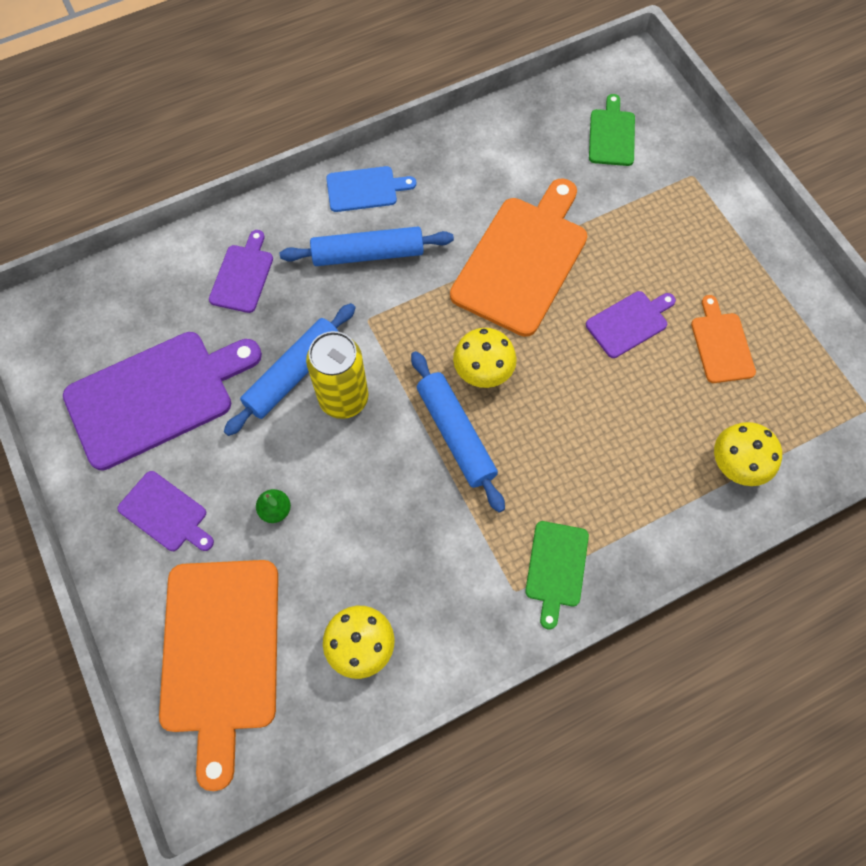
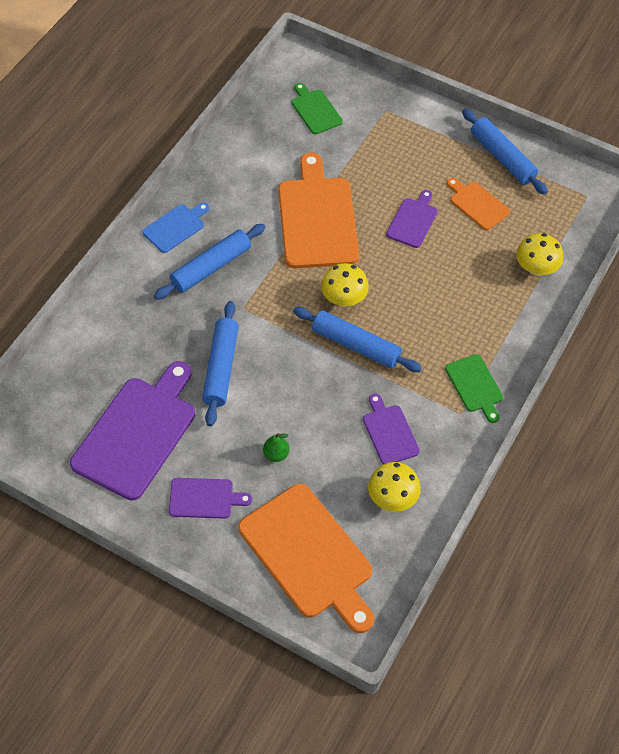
camera: 35 degrees left, 10 degrees down
(242, 275) = (134, 326): purple cutting board -> purple cutting board (389, 432)
(343, 398) = (267, 364): yellow can -> none
(793, 303) = (502, 157): none -> blue rolling pin

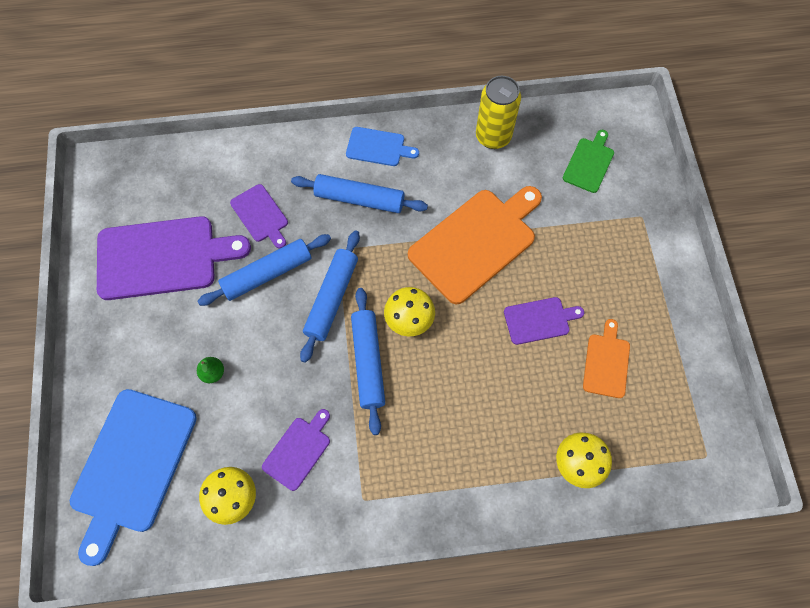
camera: 55 degrees right, 10 degrees up
(204, 498) = (135, 347): purple cutting board -> purple cutting board (261, 215)
(237, 151) = (493, 136): none -> yellow can
(309, 555) = (132, 466): orange cutting board -> blue cutting board
(475, 386) = (401, 493): green cutting board -> none
(502, 157) = (680, 349): blue rolling pin -> blue rolling pin (331, 298)

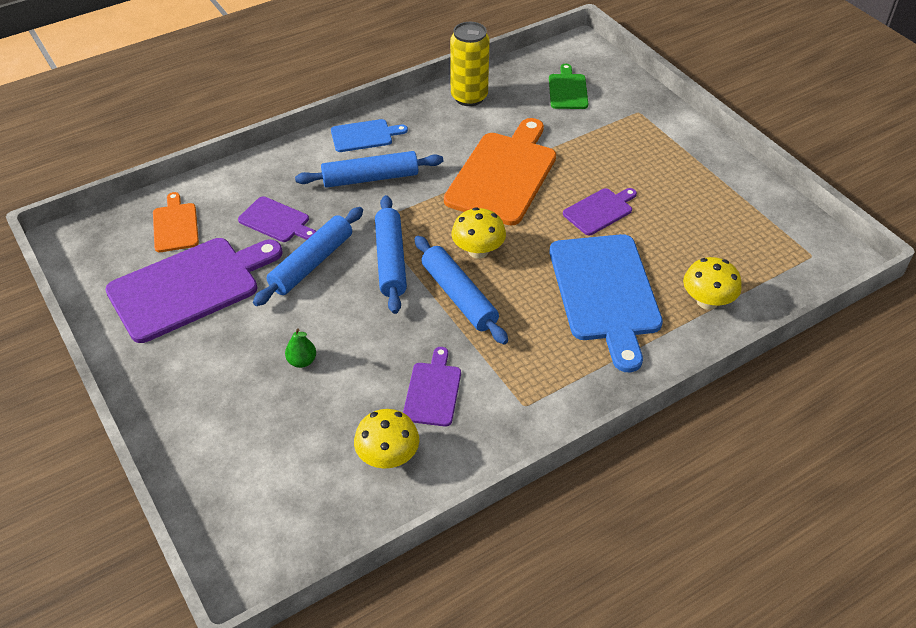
camera: 25 degrees left, 20 degrees down
(132, 466) = (258, 472): blue cutting board -> blue cutting board (605, 292)
(606, 362) = (680, 220): orange cutting board -> orange cutting board (175, 225)

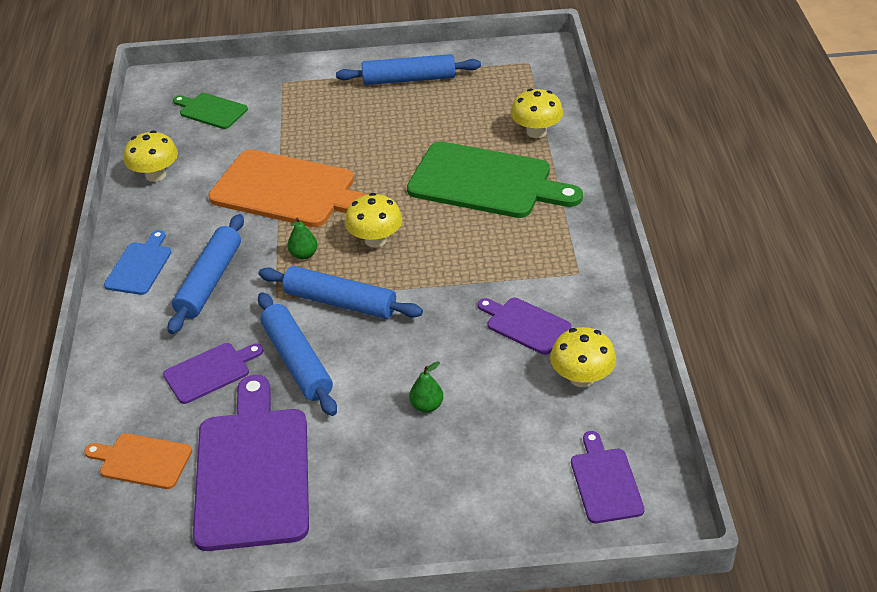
camera: 60 degrees left, 5 degrees down
(432, 216) = (304, 254): none -> green pear
(458, 296) = (423, 271): blue rolling pin -> blue rolling pin (409, 79)
(469, 97) = (155, 175): yellow can -> yellow mushroom
(503, 175) = (288, 190): orange cutting board -> orange cutting board turned 150 degrees clockwise
(599, 210) = (387, 150): purple cutting board -> purple cutting board (605, 482)
(605, 292) = (486, 182): blue cutting board -> green cutting board

